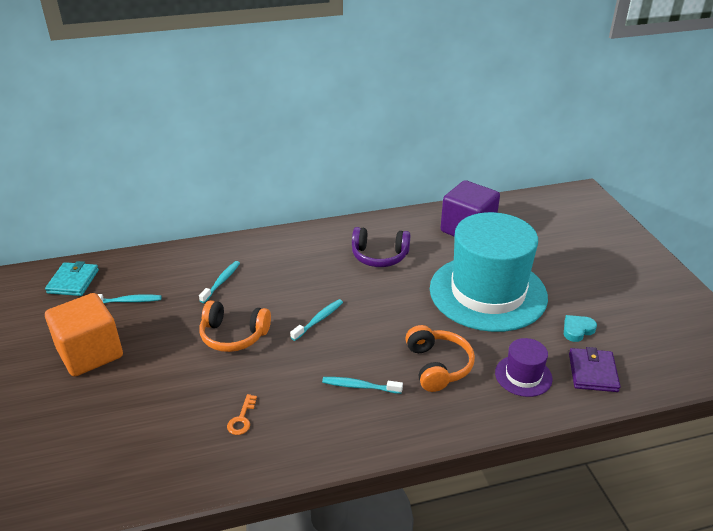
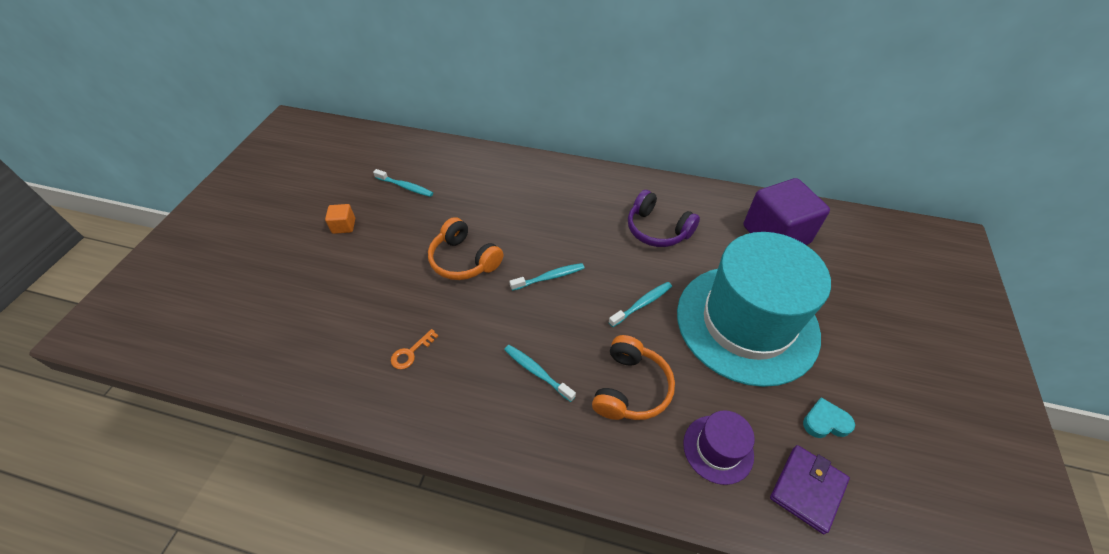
camera: 30 degrees right, 15 degrees up
(73, 281) = (379, 150): turquoise wallet -> none
(90, 353) = (344, 226): orange cube -> orange cube, size x0.43
(221, 282) = (492, 198): turquoise toothbrush -> turquoise toothbrush (642, 304)

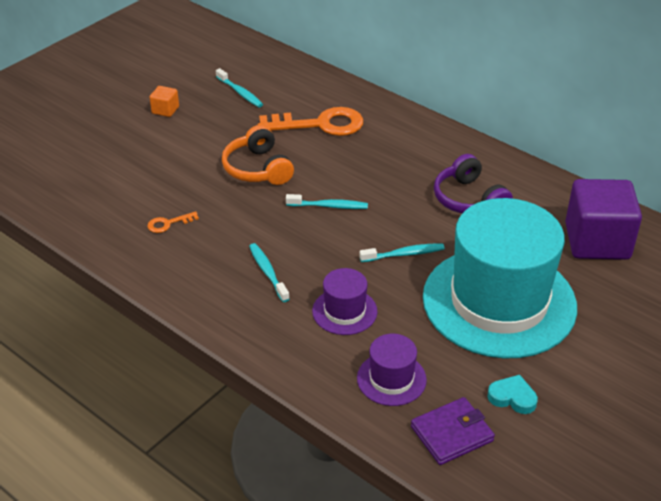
camera: 25 degrees right, 10 degrees down
(494, 197) = (320, 124): none -> orange key
(631, 388) = (344, 311): orange headphones -> purple hat

